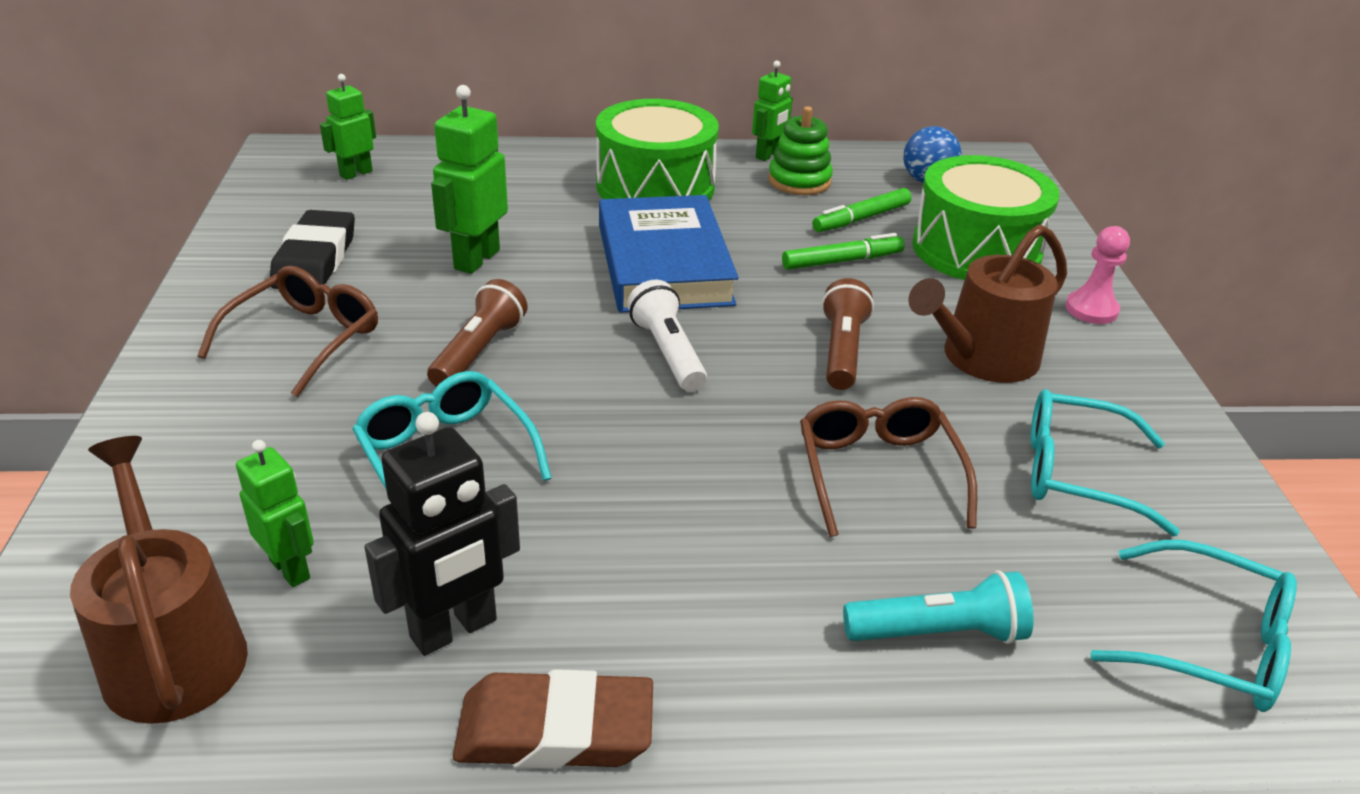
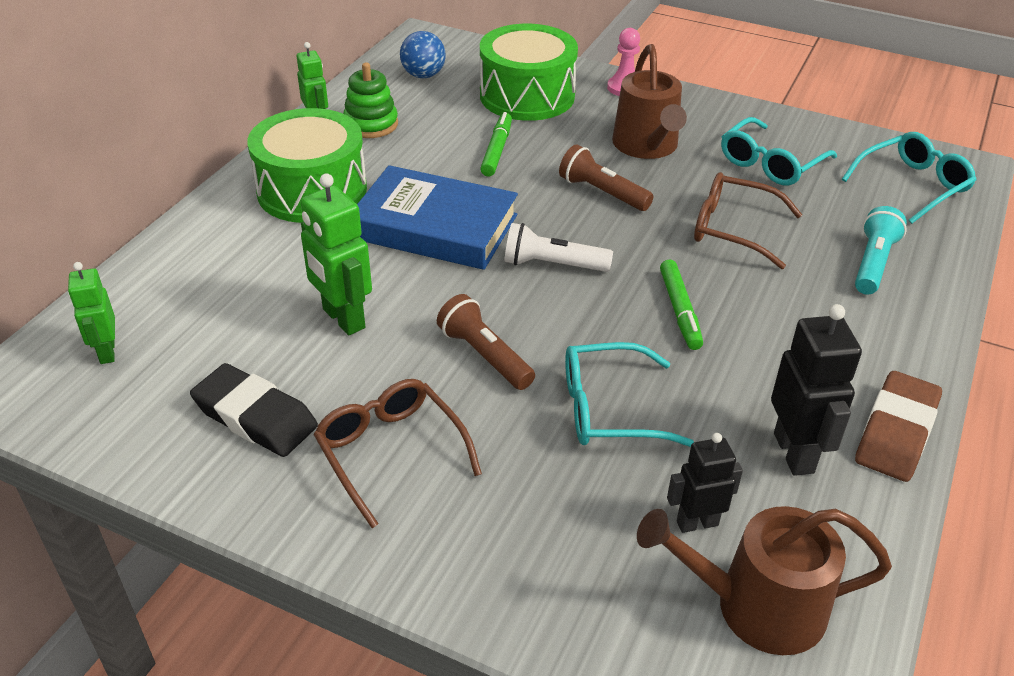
camera: 60 degrees left, 5 degrees up
(290, 569) = (697, 523): green robot -> black robot
(861, 219) = (449, 121): green marker -> green marker (680, 310)

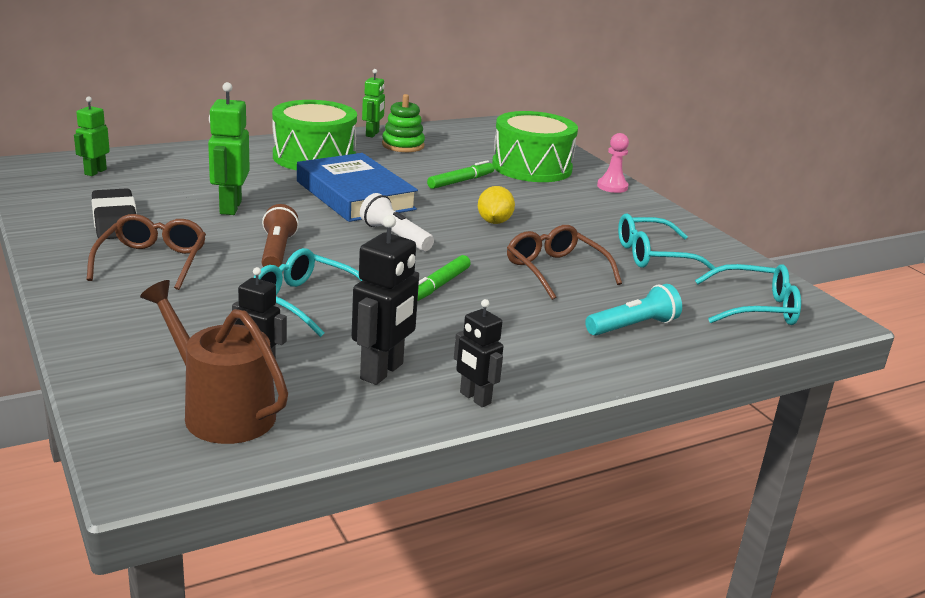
camera: 35 degrees right, 15 degrees down
(423, 75) = (479, 137): blue ball -> none
(602, 192) = (494, 222): brown flashlight -> yellow lemon
(647, 146) = (572, 215): brown watering can -> none
(896, 432) = (475, 398): brown eraser -> black robot

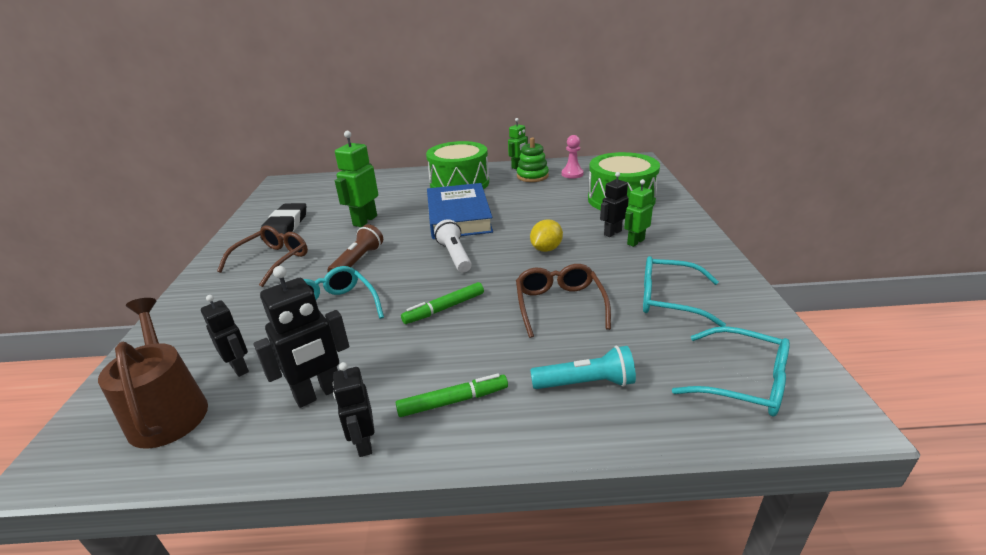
camera: 30 degrees right, 5 degrees up
(95, 172) = (313, 188): green robot -> green robot (635, 242)
(460, 181) = (550, 209): green marker -> green marker (453, 401)
(551, 201) = (612, 233): none -> black robot
(612, 187) = (681, 222): pink pawn -> pink pawn (572, 174)

